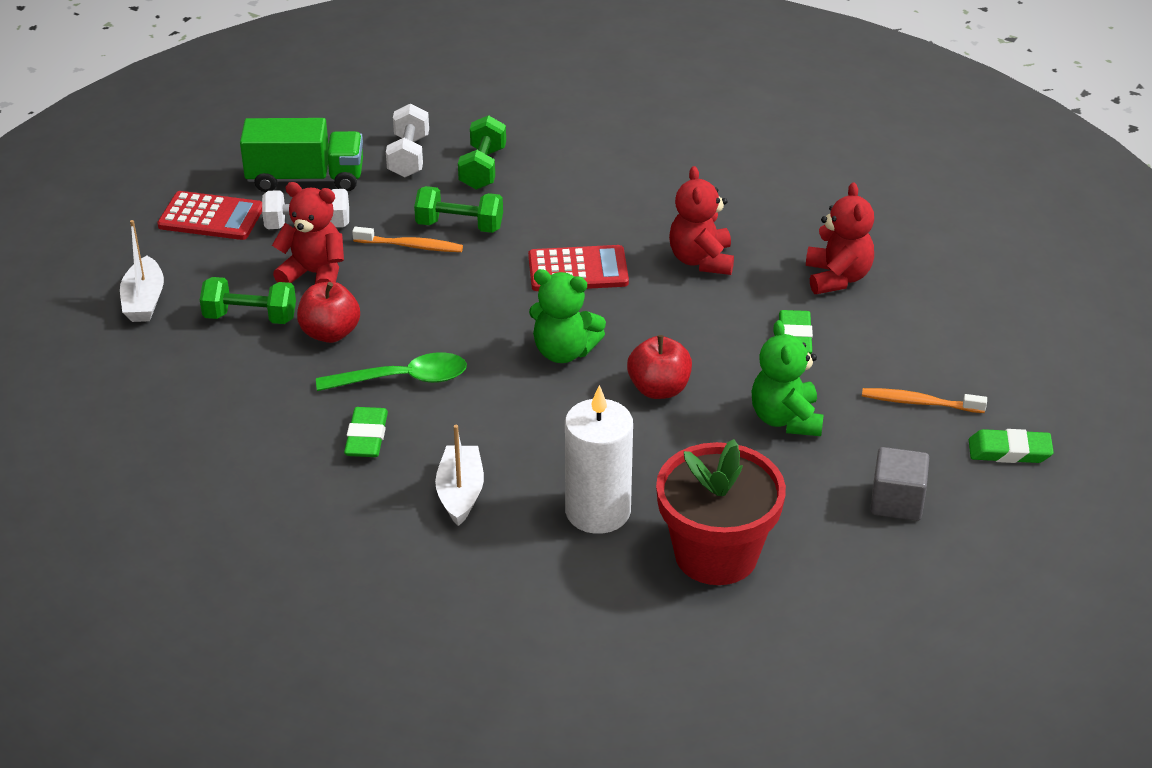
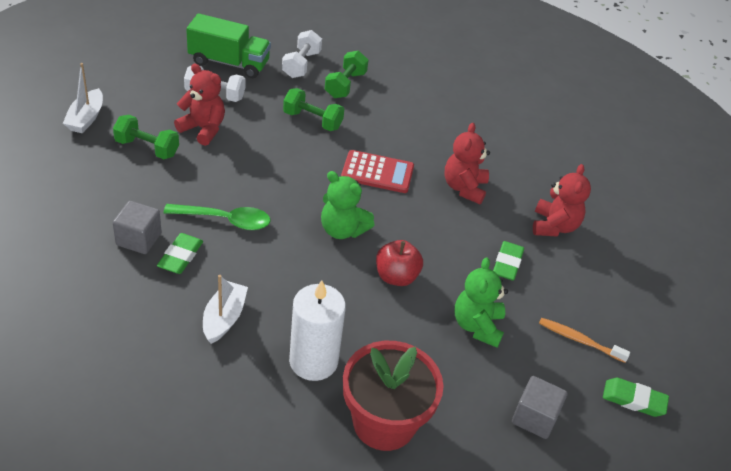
camera: 10 degrees right, 5 degrees up
(211, 217) = (157, 73): red calculator -> none
(300, 431) = (138, 239): none -> grey cube
(330, 333) = (193, 173): red apple -> none
(411, 246) = (274, 126): orange toothbrush -> none

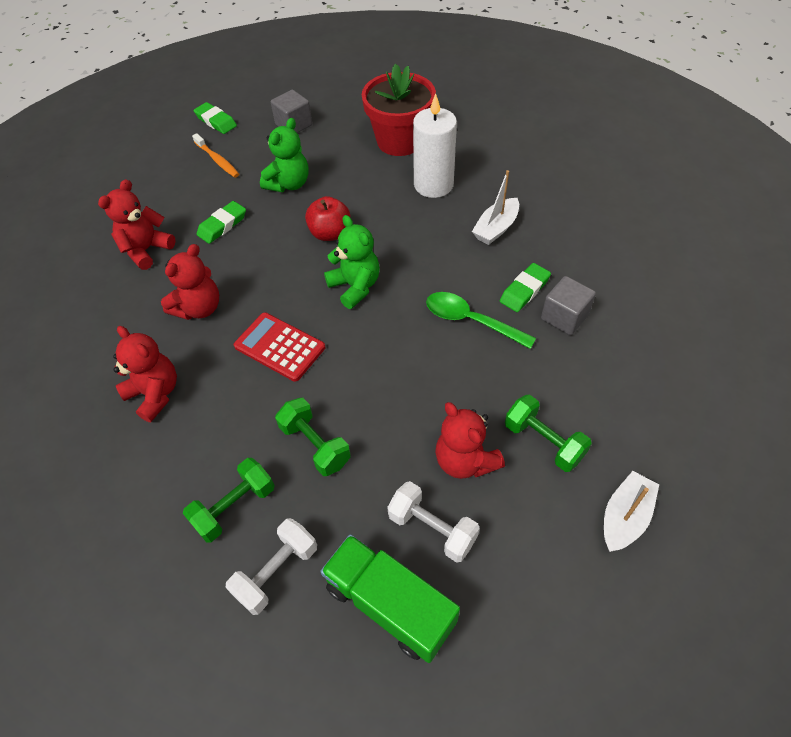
camera: 150 degrees left, 10 degrees up
(446, 129) = (155, 394): none -> red teddy bear

